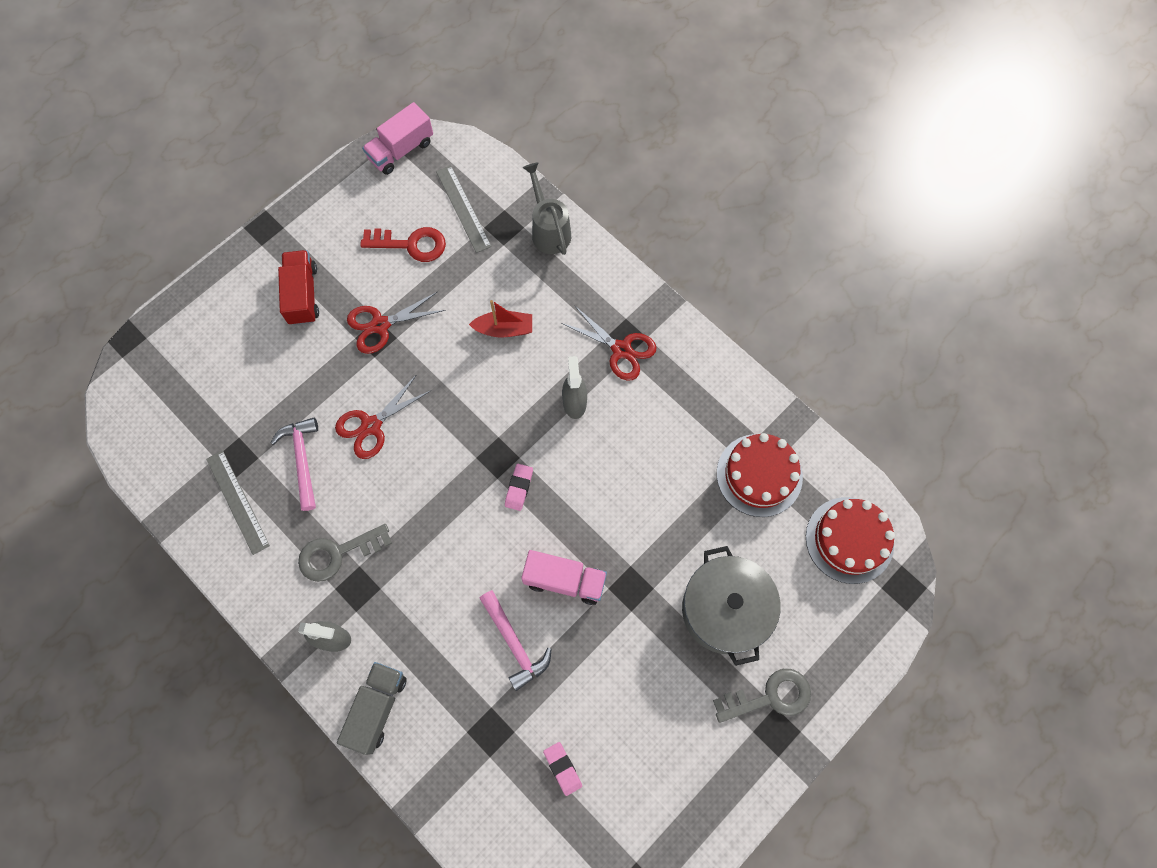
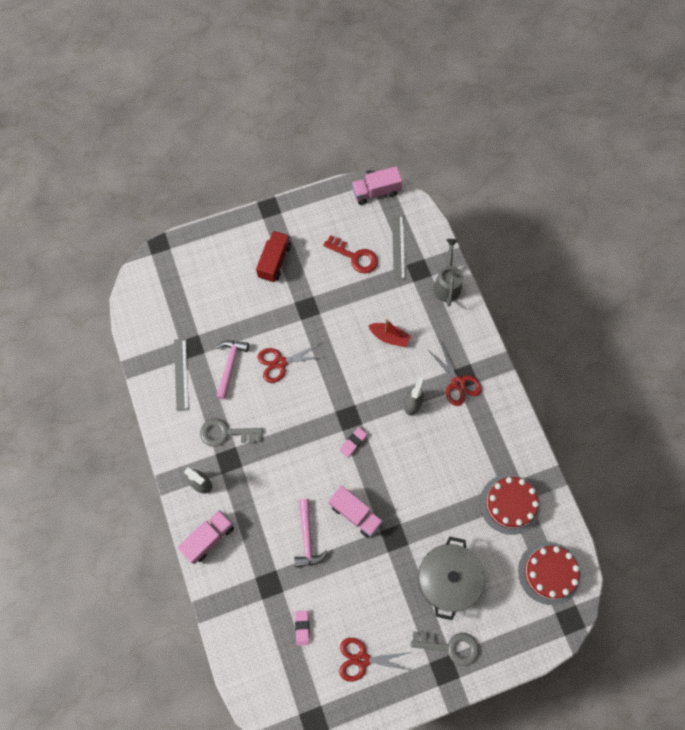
camera: 25 degrees right, 0 degrees up
(377, 708) = (209, 538): grey truck -> pink truck
(380, 325) = (313, 301): red scissors -> red scissors (362, 659)

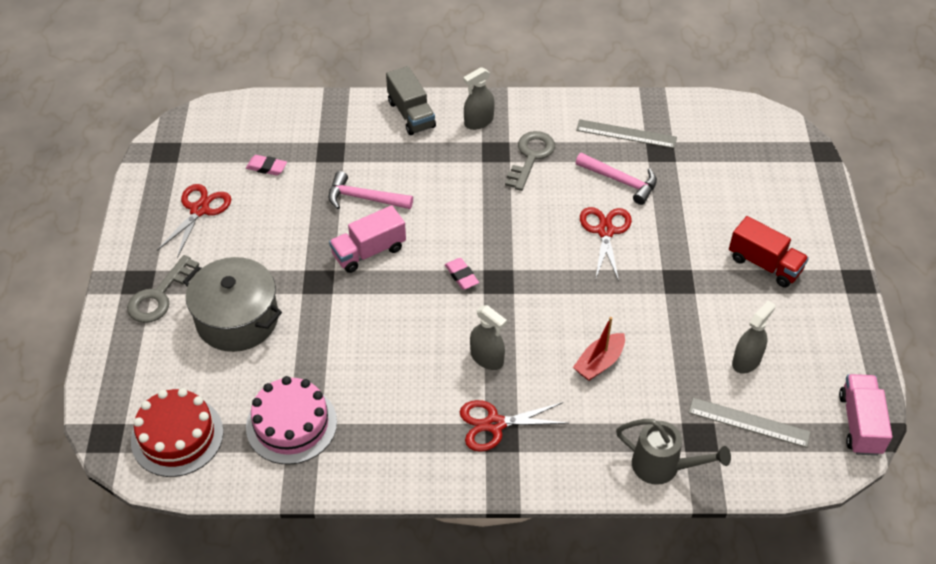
camera: 110 degrees right, 20 degrees down
(209, 538) = (411, 114): pink truck -> grey truck
(355, 257) = (746, 361): red key -> grey spray bottle
(509, 504) = (291, 424): red cake -> pink cake

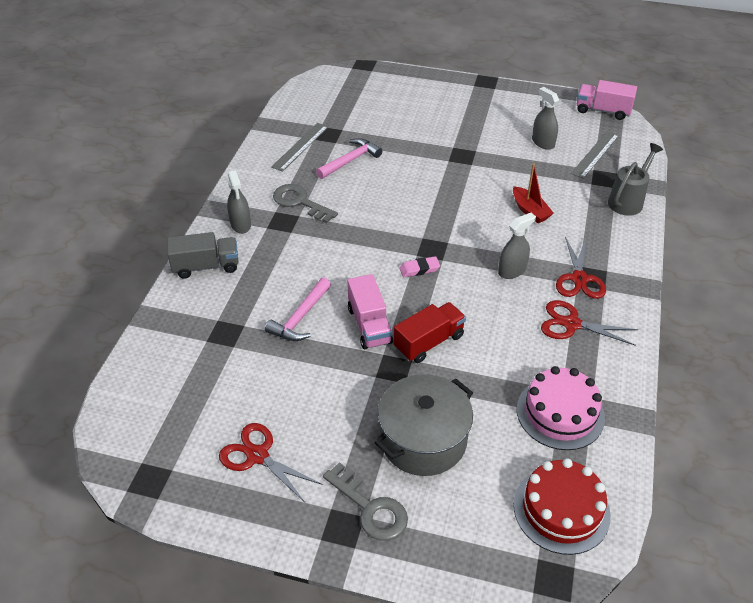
camera: 75 degrees left, 5 degrees down
(266, 167) = (222, 388): pink eraser -> none
(605, 231) = (400, 179): red scissors -> red scissors (571, 324)
(764, 264) = (459, 114): red truck -> red truck (429, 342)

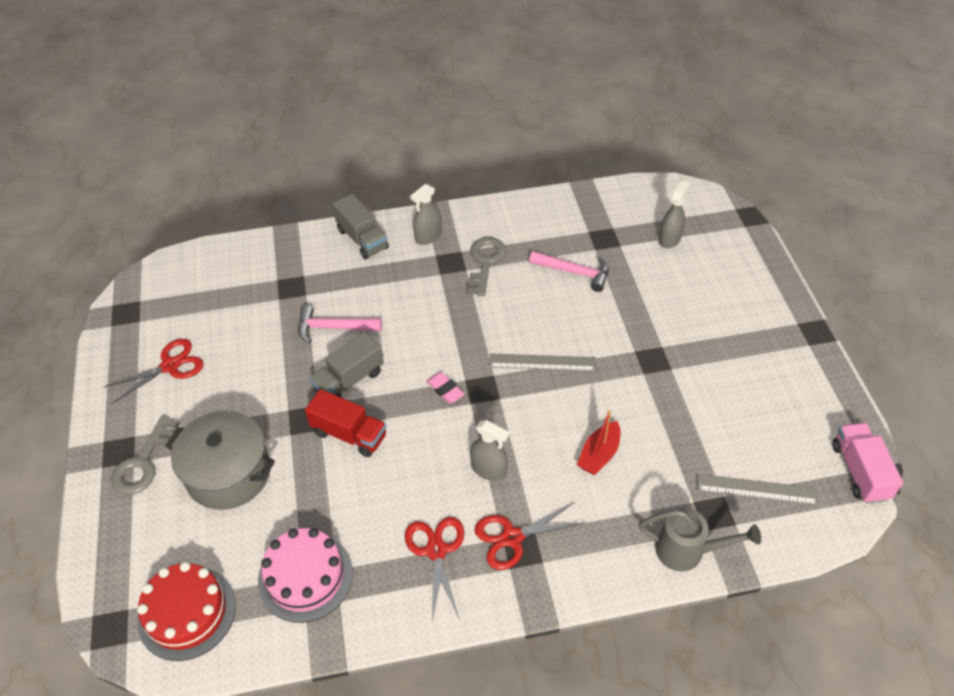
camera: 65 degrees right, 5 degrees up
(257, 455) = (170, 366): red scissors -> red scissors turned 45 degrees clockwise
(300, 146) = (568, 227): grey ruler -> grey ruler (542, 362)
(369, 325) = (349, 380): pink truck -> grey truck
(543, 142) = (737, 427): grey spray bottle -> grey spray bottle (669, 239)

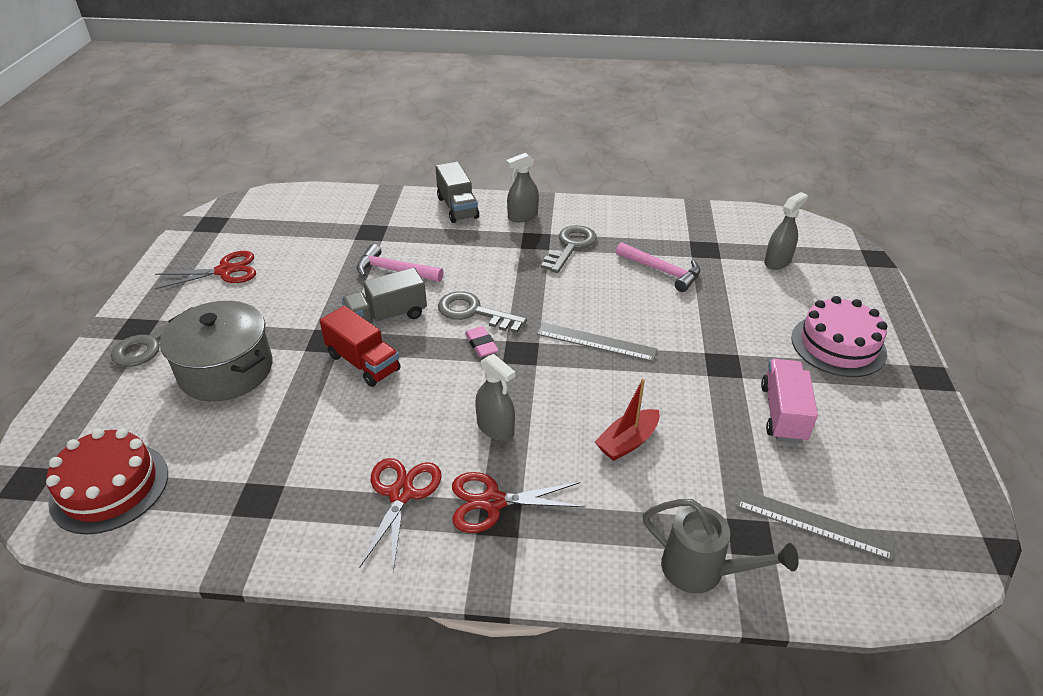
camera: 15 degrees right, 10 degrees down
(305, 576) = (248, 484): pink cake -> pink cake (838, 345)
(425, 357) = (474, 312): none -> grey key
(859, 471) = (959, 536): pink truck -> pink truck (783, 413)

